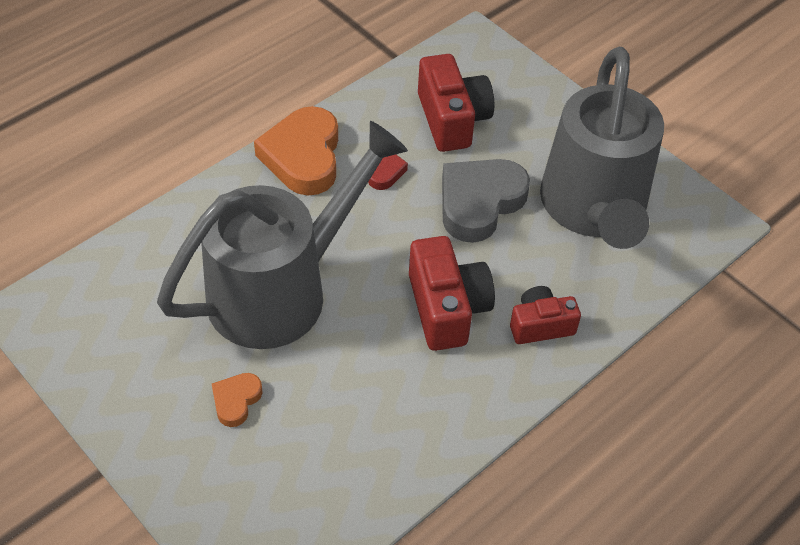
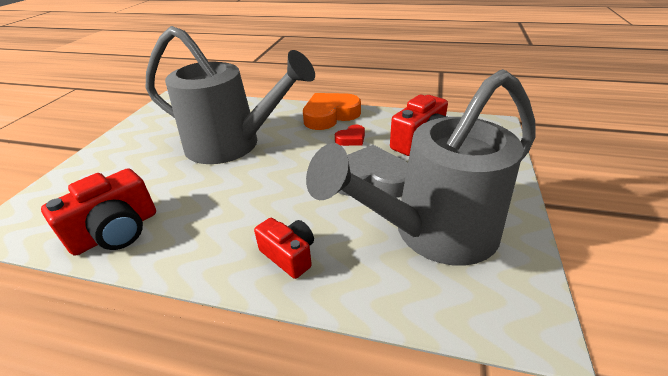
camera: 60 degrees right, 15 degrees down
(236, 401) = (143, 163): orange heart -> none
(447, 308) = (267, 204): red camera -> red camera (116, 231)

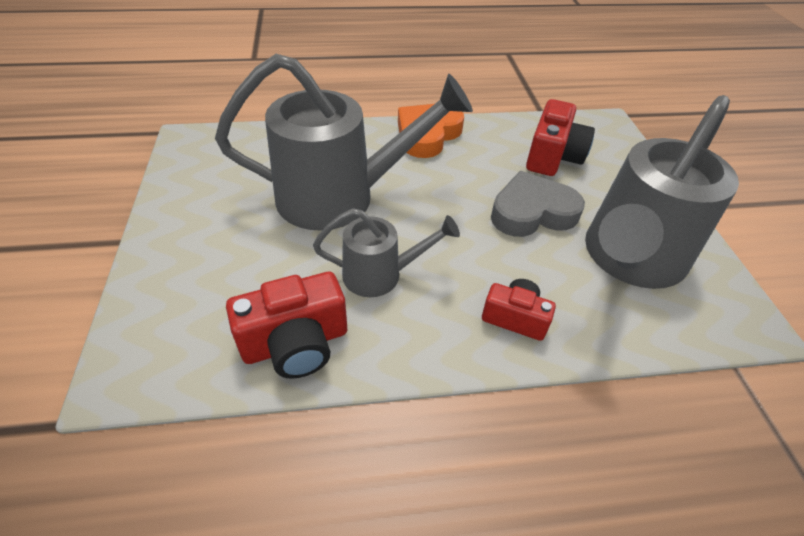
camera: 25 degrees left, 10 degrees up
(116, 231) = (296, 343): red camera -> red camera turned 45 degrees clockwise
(214, 200) = (381, 275): none -> grey watering can
(351, 139) = (475, 164): red heart -> none

